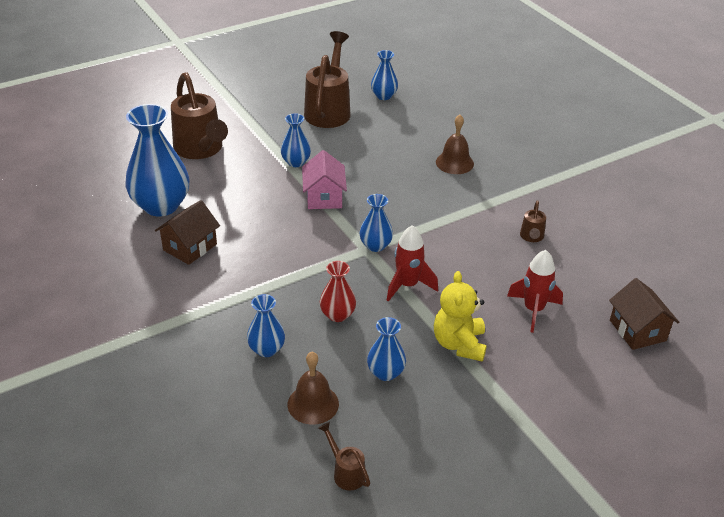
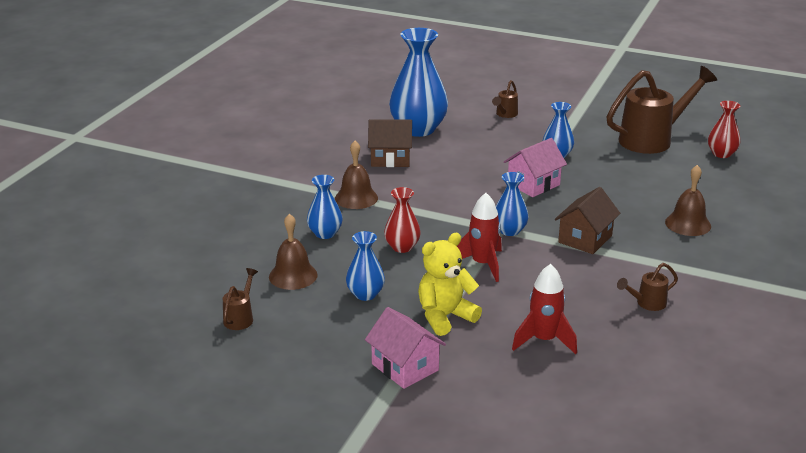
camera: 55 degrees right, 10 degrees down
(201, 150) = (505, 114): brown watering can -> brown watering can, size x0.45
(230, 300) = (356, 198): none -> brown bell
(384, 96) = (721, 154): blue vase -> red vase
(506, 402) = (405, 367): none -> pink house
(637, 330) = (603, 413): brown house -> brown house (585, 239)

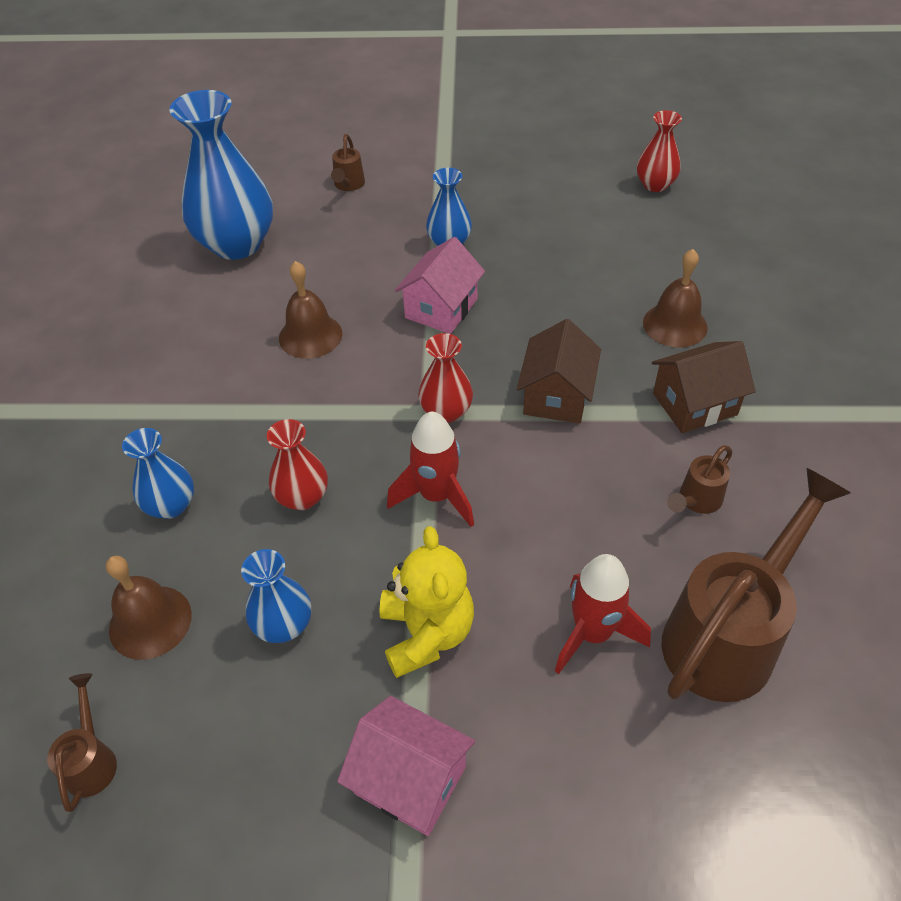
camera: 20 degrees left, 20 degrees up
(356, 198) = (193, 411): brown bell -> brown bell (310, 335)
(390, 159) = (217, 314): brown house -> brown house (694, 404)
(445, 317) = (426, 633): yellow teddy bear -> yellow teddy bear turned 135 degrees clockwise
(509, 230) = (446, 411): blue vase -> red vase
(653, 139) = (560, 181): brown watering can -> brown watering can (729, 633)

